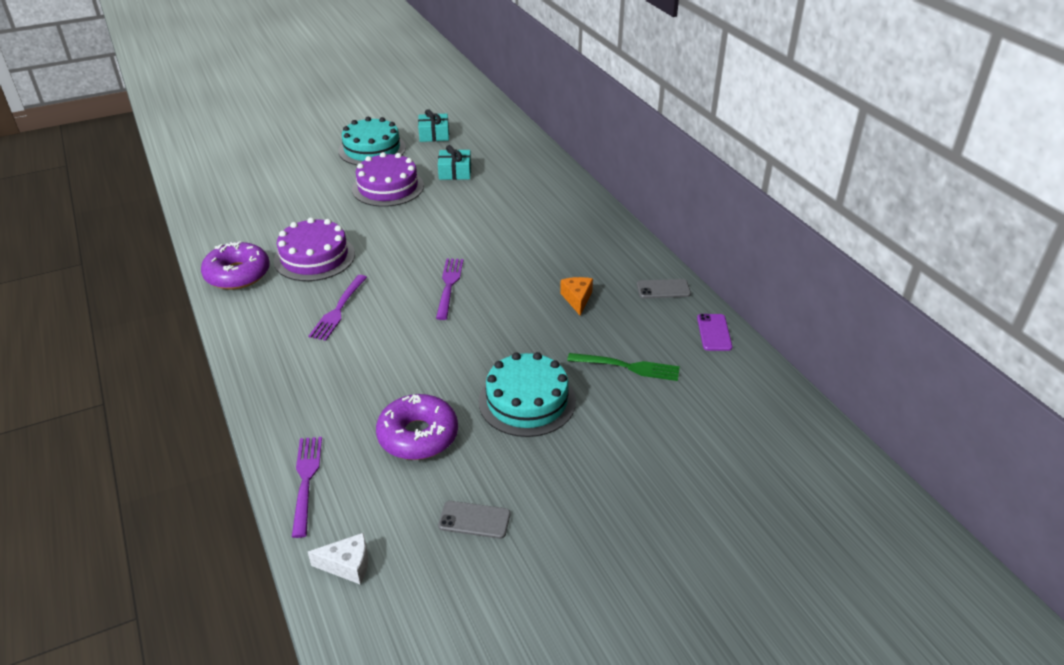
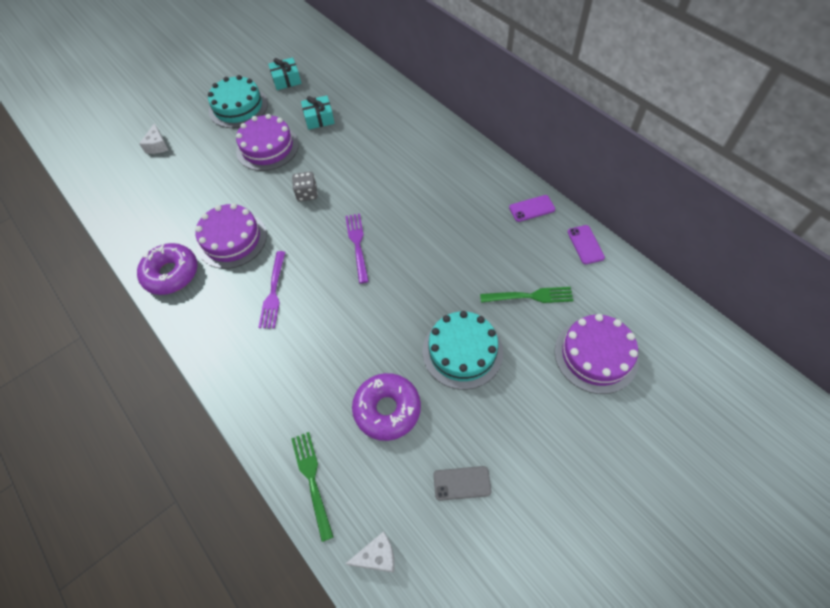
camera: 10 degrees left, 20 degrees up
(273, 167) = (157, 145): none -> white cheese
(306, 481) = (312, 480): purple fork -> green fork
(413, 233) = (307, 194): none -> grey dice
(577, 299) = (467, 235): orange cheese -> none
(663, 289) = (532, 208): grey phone -> purple phone
(684, 435) = (596, 355): none -> purple cake

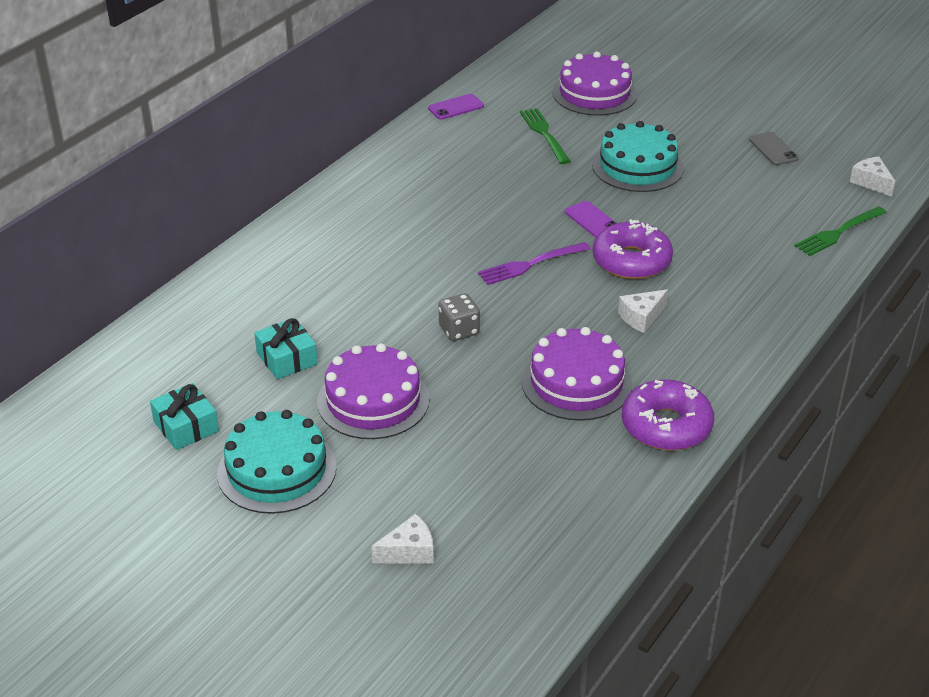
camera: 110 degrees left, 20 degrees down
(273, 292) = (641, 317): purple fork -> white cheese
(387, 409) = (734, 201): purple donut -> purple donut (631, 261)
(532, 208) = (414, 144): purple phone -> purple phone (592, 220)

